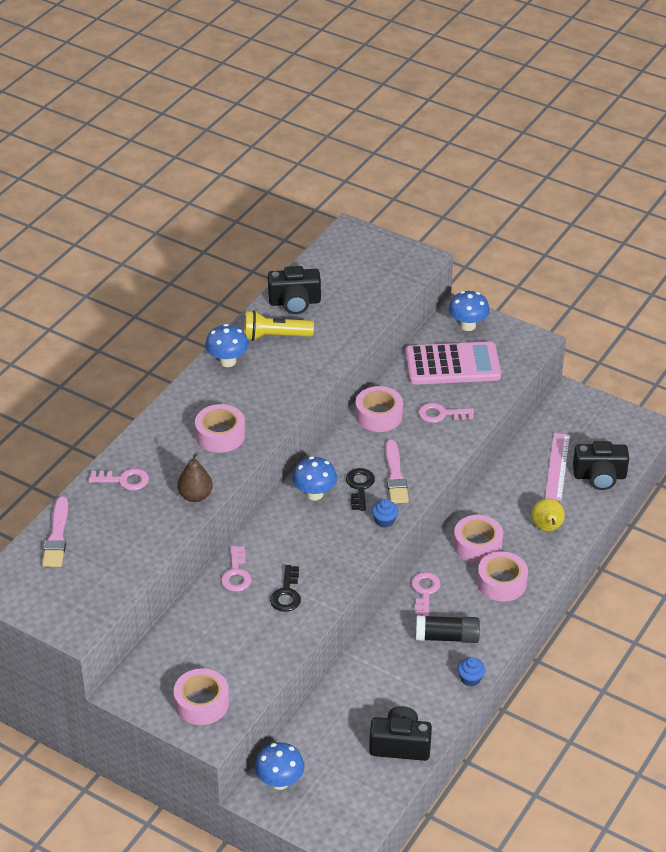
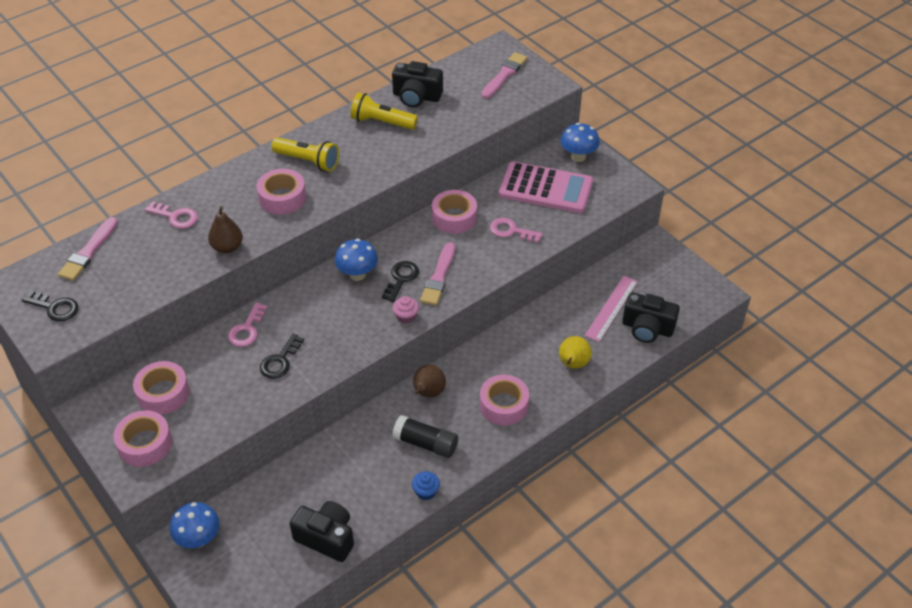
camera: 20 degrees right, 5 degrees up
(59, 596) = (55, 308): none -> black key
(224, 393) = (308, 161): none -> yellow flashlight
(227, 361) = (328, 134): blue mushroom -> none
(370, 259) = (504, 75): none -> pink brush
(384, 520) = (406, 316): blue cupcake -> pink cupcake
(425, 592) = (428, 393): pink key -> brown pear
(477, 545) = (499, 362): pink tape -> pink tape (163, 393)

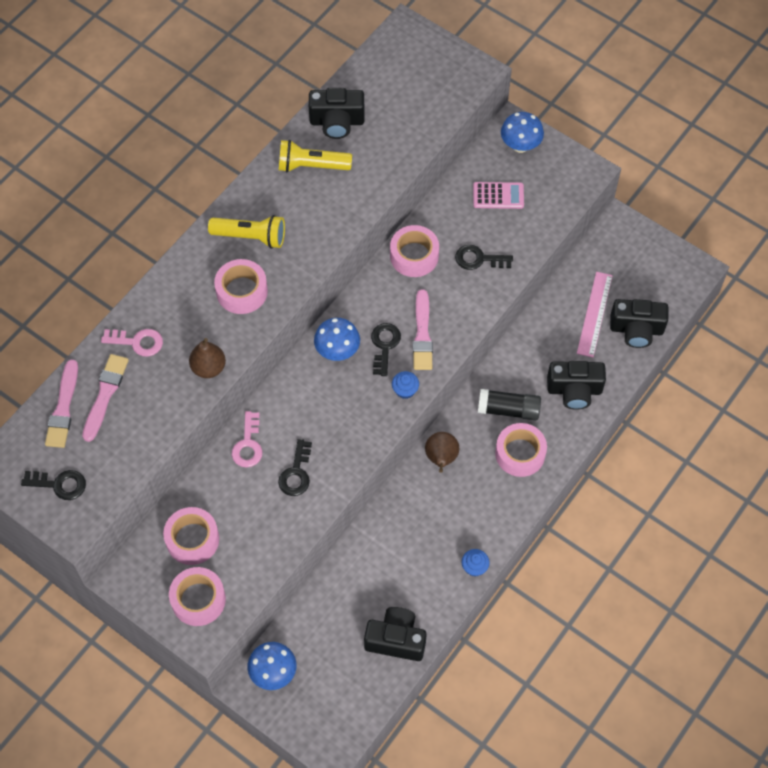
camera: 15 degrees left, 15 degrees up
(406, 316) = (405, 390): pink cupcake -> blue cupcake
(426, 443) = (457, 515): black glue stick -> black glue stick (508, 410)
(504, 75) = (422, 70): pink brush -> pink brush (105, 394)
(511, 231) = (479, 259): pink key -> black key
(545, 188) = (498, 196): pink calculator -> pink calculator, size x0.53
(573, 364) = (574, 390): yellow pear -> black camera

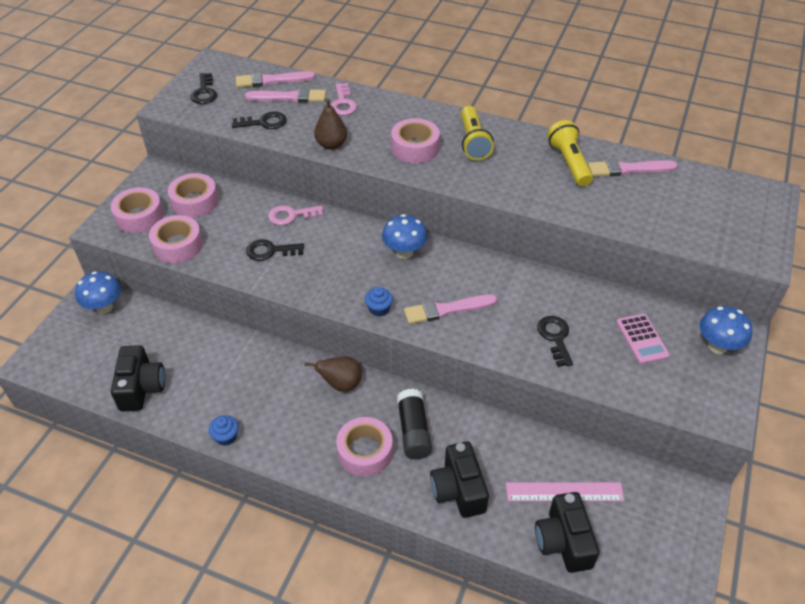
camera: 75 degrees right, 15 degrees down
(337, 122) = (628, 169): black camera -> pink brush
(384, 345) = (423, 284): black key -> black key (264, 122)
(414, 256) = (533, 286): pink tape -> pink tape (178, 245)

